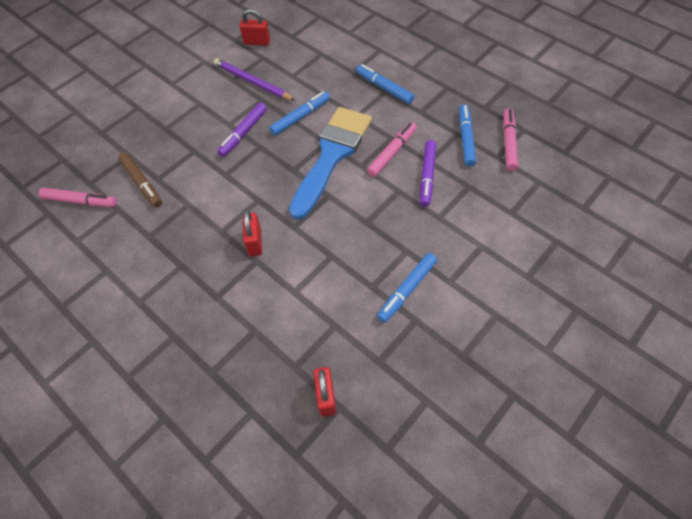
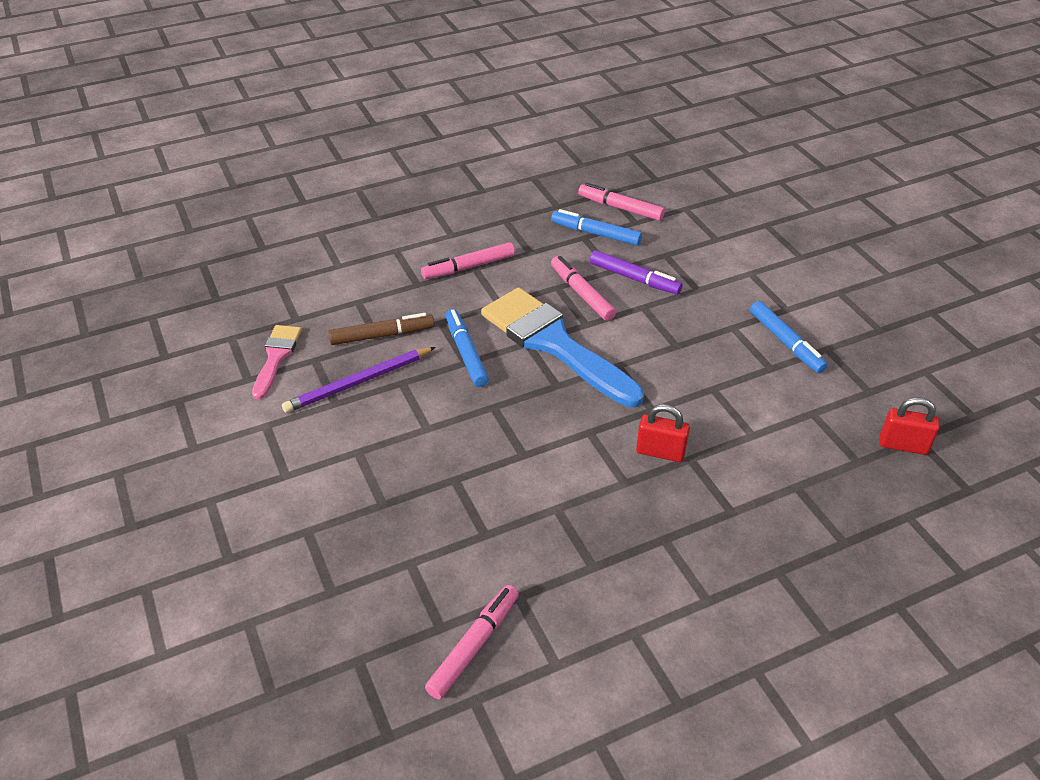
camera: 70 degrees left, 15 degrees down
(142, 183) = (482, 555): brown marker -> brown marker (382, 335)
(243, 133) = (457, 416): purple marker -> none
(257, 42) = (276, 357): red padlock -> pink brush
(384, 88) = (468, 267): blue marker -> pink marker

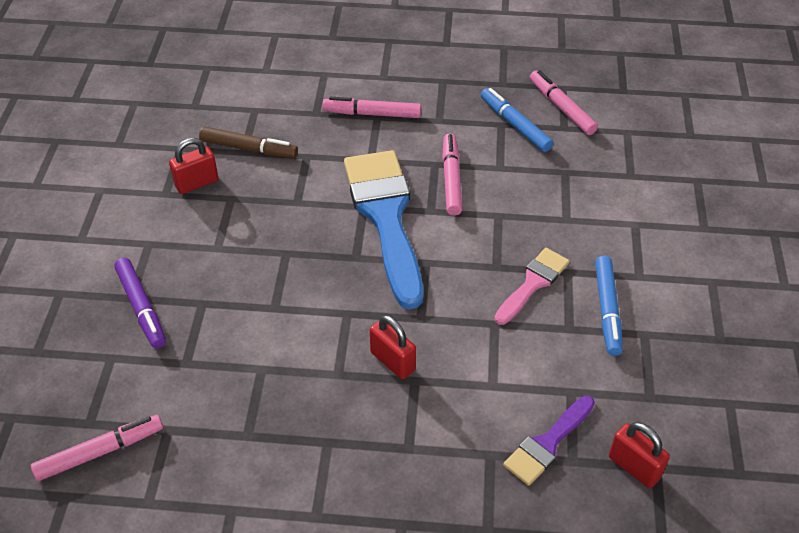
camera: 30 degrees right, 5 degrees up
(276, 357) = (153, 133): pink brush -> pink brush (533, 283)
(358, 382) = (197, 183): purple pencil -> red padlock
(466, 353) = (303, 194): blue marker -> none
(634, 278) = (513, 184): purple marker -> purple marker (141, 307)
(830, 458) = (547, 444): none -> purple brush

